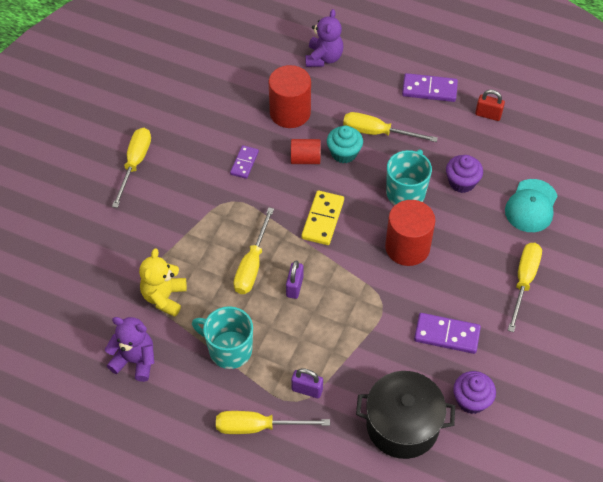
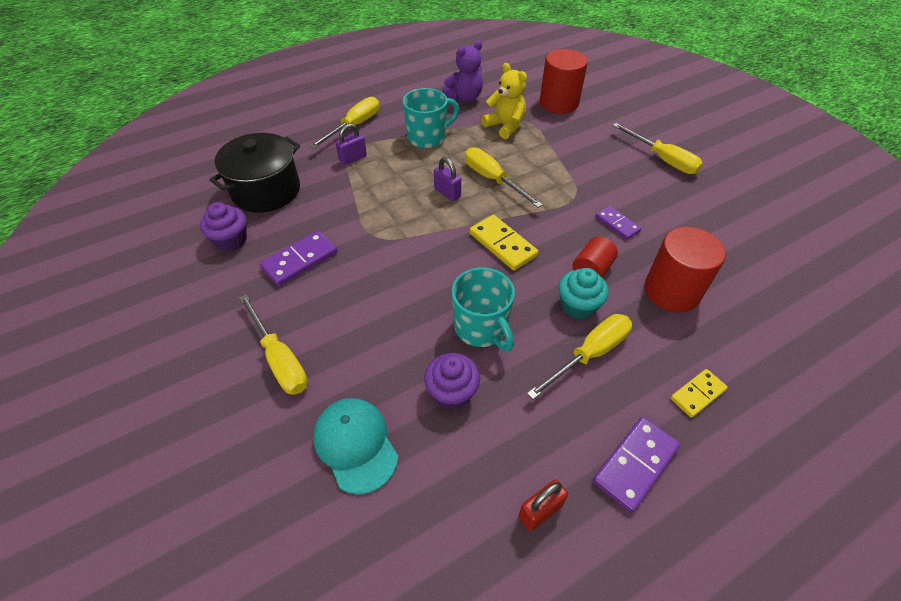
camera: 125 degrees right, 5 degrees down
(324, 58) = (759, 373): purple teddy bear -> none
(362, 79) = (697, 394): none -> yellow domino
(407, 247) = (414, 288): red cylinder -> red cylinder (559, 103)

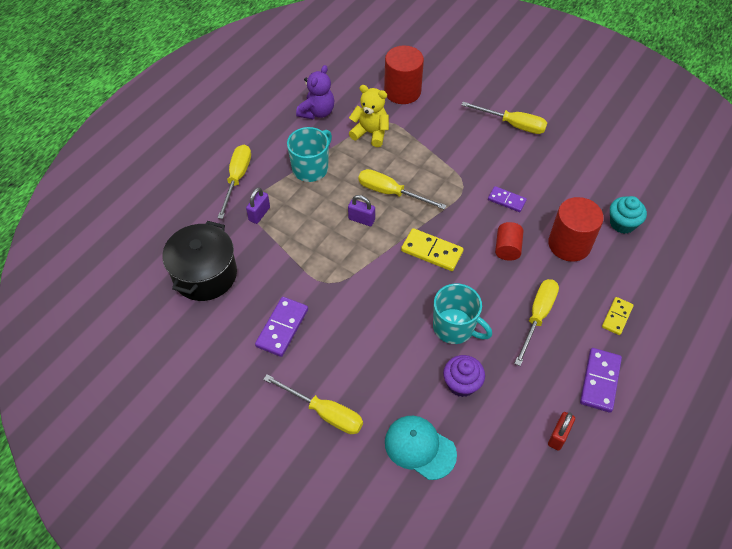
camera: 25 degrees left, 5 degrees up
(231, 240) = (210, 332): purple cupcake -> none
(578, 306) = (512, 282): turquoise cupcake -> turquoise cupcake (622, 223)

